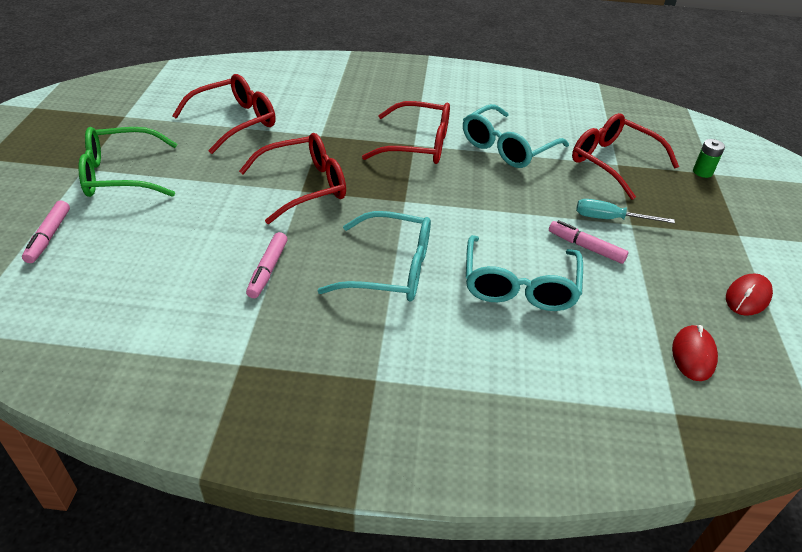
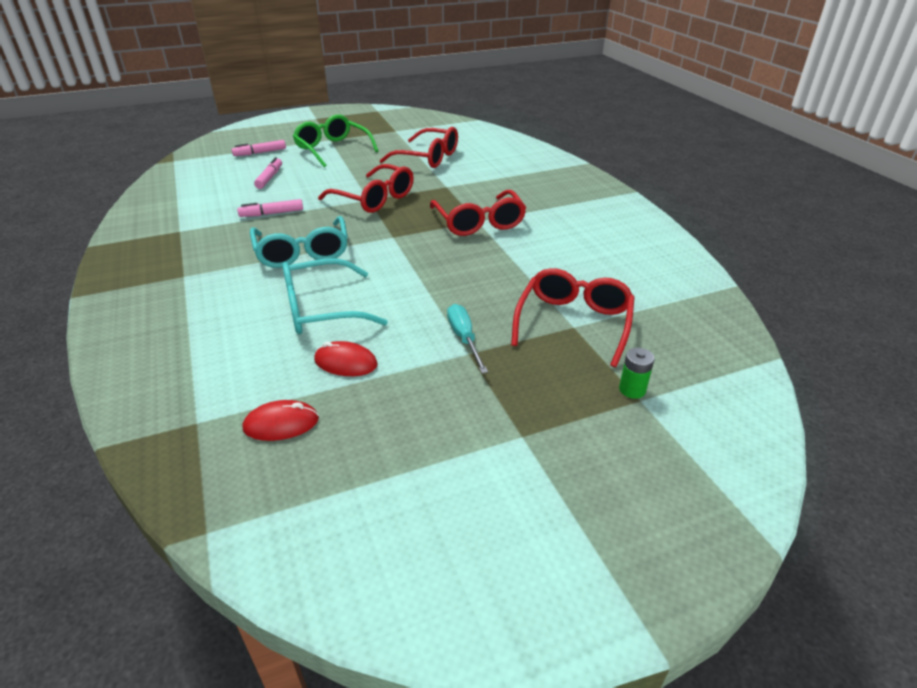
camera: 65 degrees right, 5 degrees down
(507, 147) = (525, 261): turquoise glasses -> none
(585, 247) = (404, 332): pink marker -> pink marker (270, 178)
(747, 297) = (402, 455): red mouse -> red mouse (346, 362)

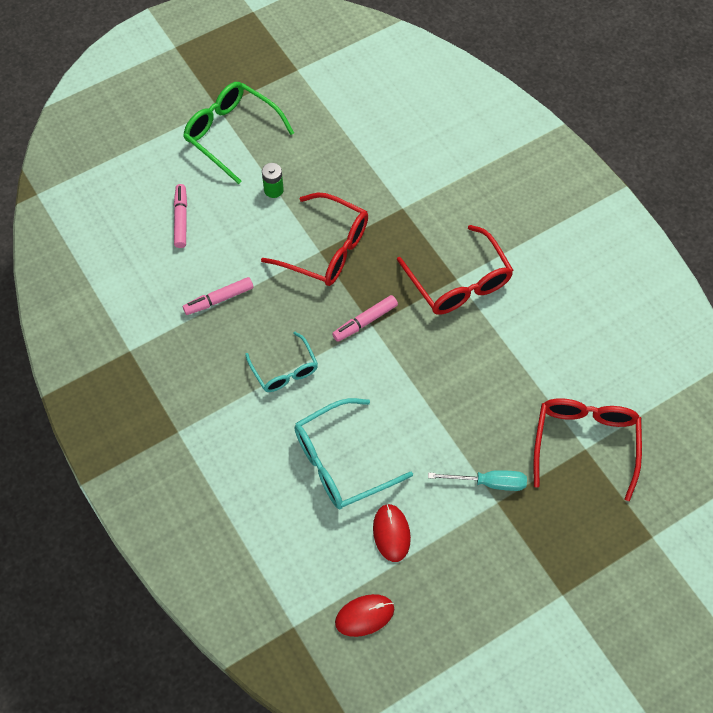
camera: 10 degrees left, 25 degrees up
(260, 153) = (140, 157): pink marker -> pink marker (365, 321)
(302, 252) = (285, 370): turquoise glasses -> turquoise glasses, size x0.62
(346, 362) = (391, 533): red mouse -> red mouse turned 75 degrees clockwise
(428, 158) = (362, 139): red glasses -> none
(464, 338) = (489, 483): turquoise screwdriver -> turquoise screwdriver turned 120 degrees clockwise
(632, 390) = (645, 525): green battery -> green battery (273, 190)

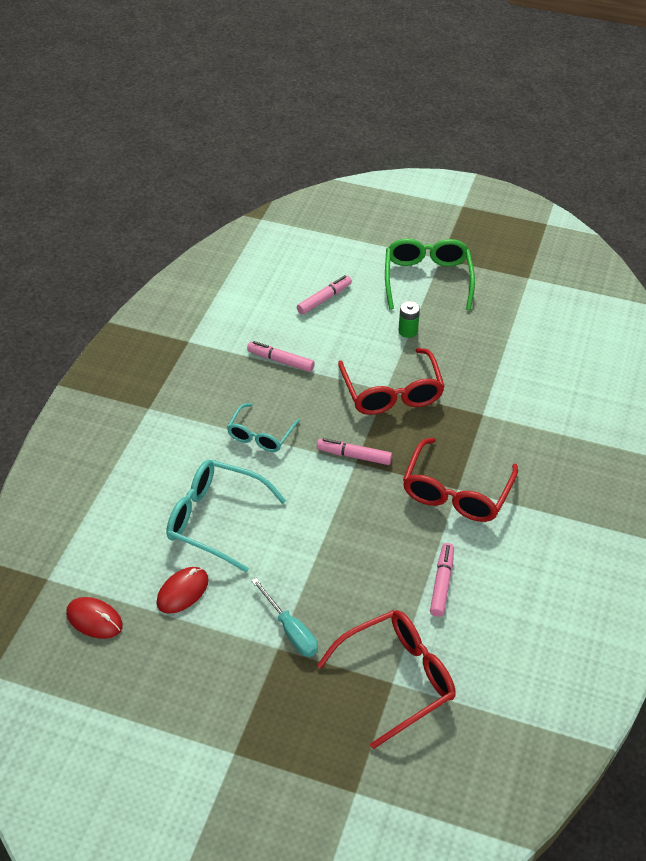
camera: 50 degrees right, 15 degrees down
(530, 354) = (442, 583): none -> pink marker

